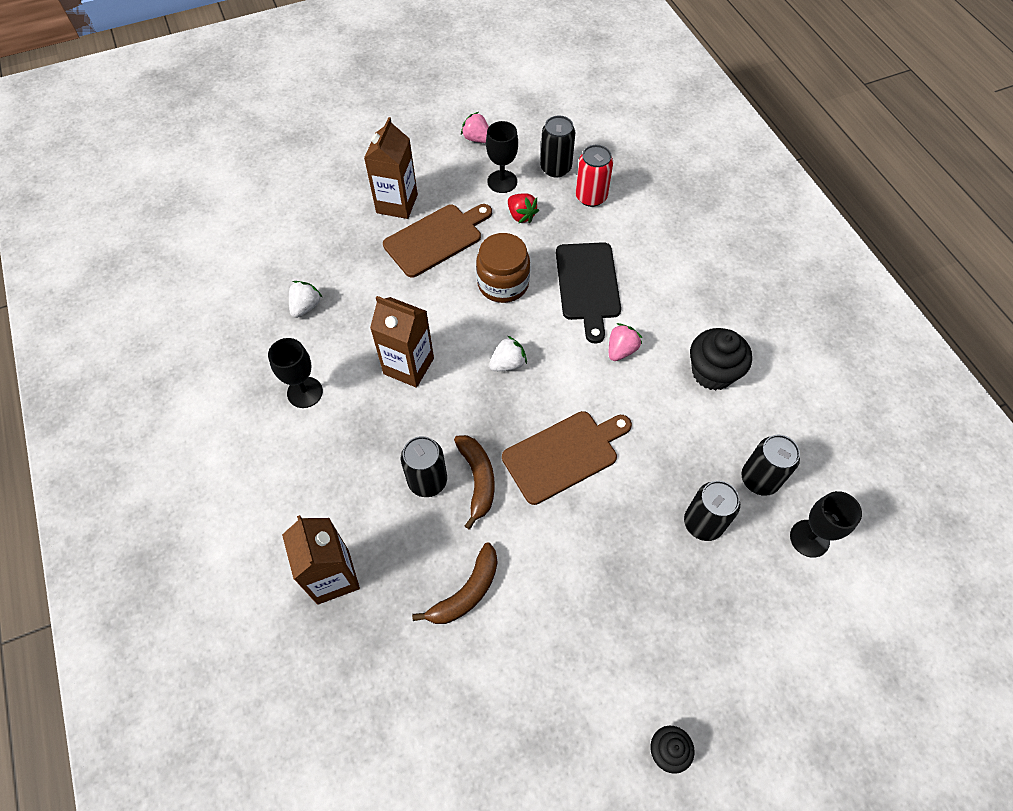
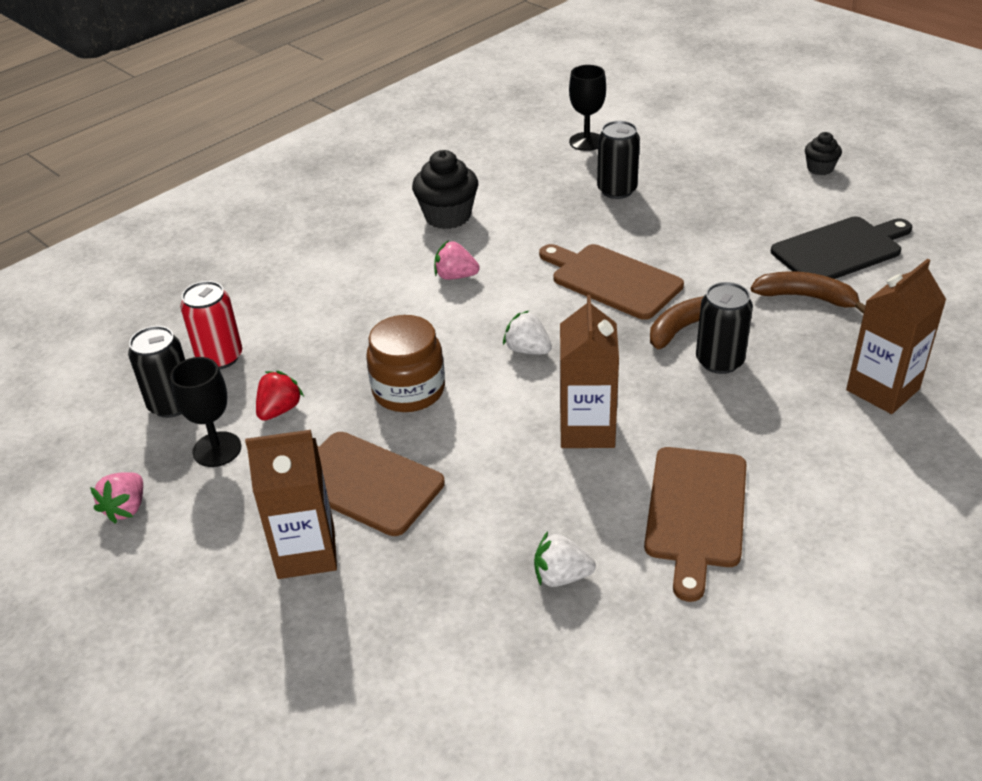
camera: 110 degrees left, 20 degrees down
(305, 392) = (695, 512): black goblet -> brown cutting board
(587, 285) = (375, 322): black cutting board -> black cutting board (840, 250)
(759, 479) = (549, 172): black can -> none

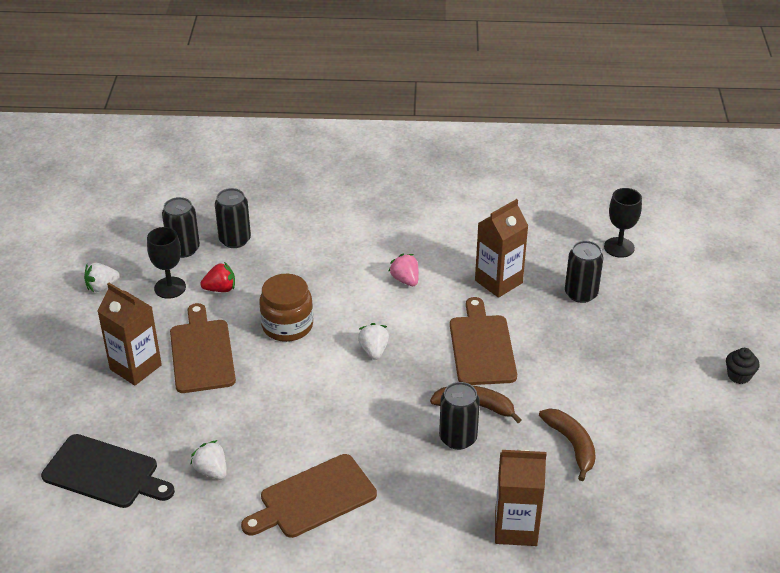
camera: 45 degrees right, 0 degrees up
(126, 508) = (102, 287): pink strawberry -> white strawberry
(220, 357) = (235, 240): red can -> black can
(447, 216) = (458, 239): black cupcake -> none
(587, 429) = (333, 415): brown carton -> brown carton (498, 281)
(840, 250) = (648, 435): black cutting board -> black cutting board (105, 473)

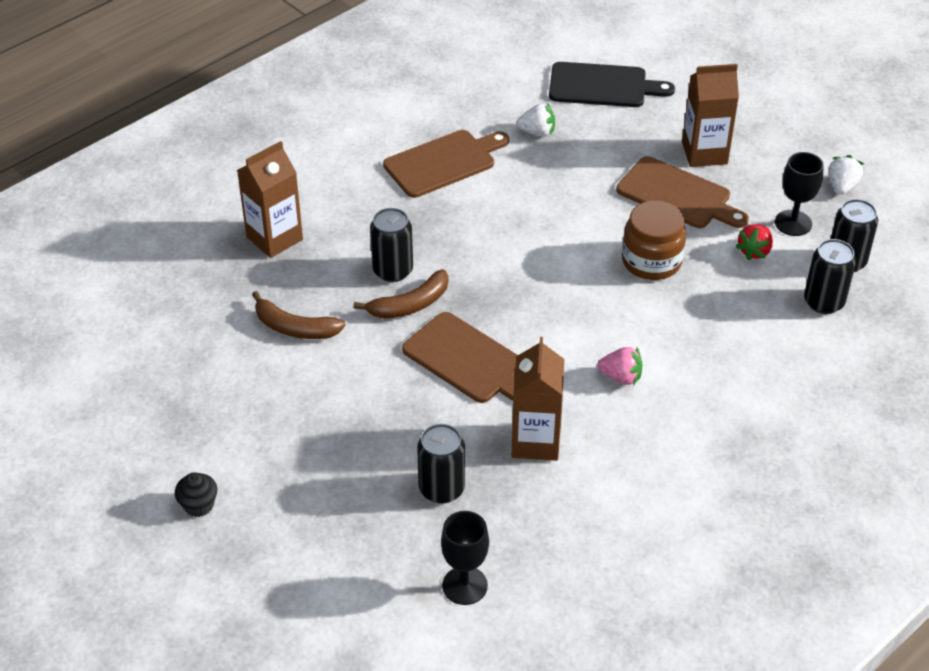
camera: 135 degrees right, 5 degrees up
(105, 473) = (603, 86): black cutting board -> black cutting board turned 150 degrees counterclockwise
(313, 498) = (444, 162): brown cutting board -> brown cutting board turned 45 degrees clockwise
(374, 350) = (552, 291): white strawberry -> none

